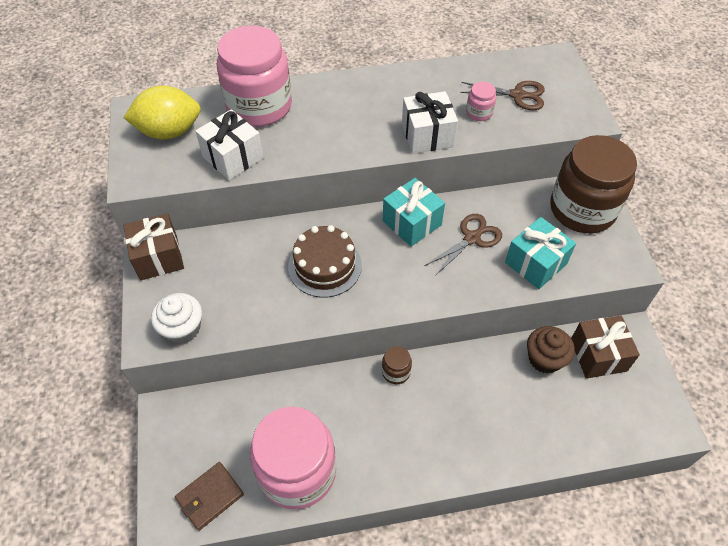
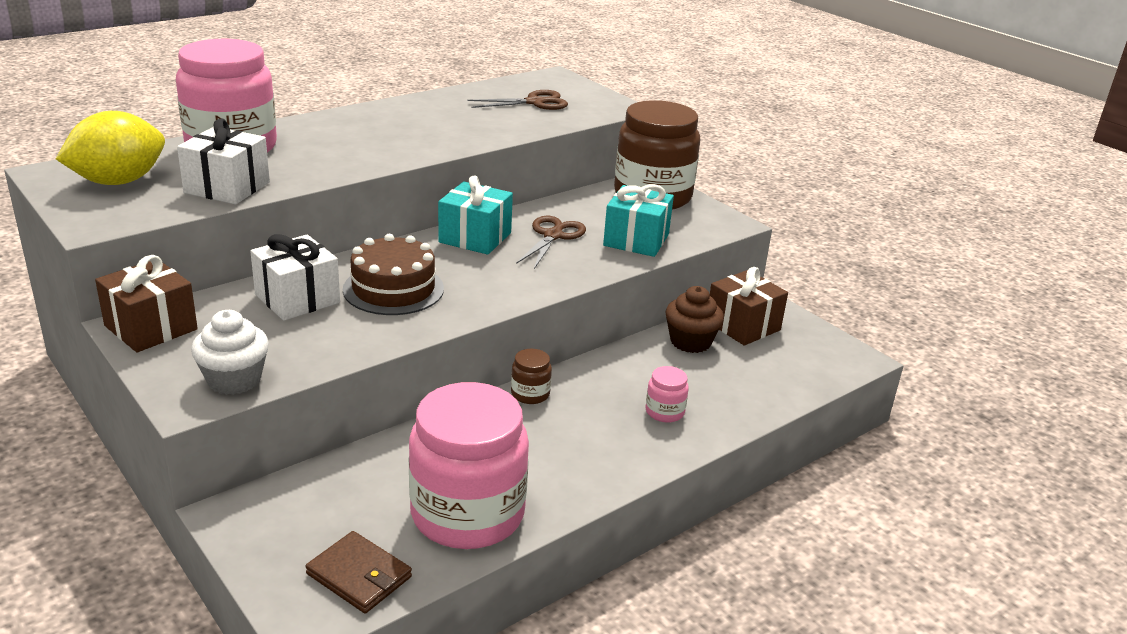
camera: 30 degrees left, 25 degrees down
(210, 496) = (359, 575): brown wallet -> brown wallet turned 75 degrees counterclockwise
(427, 135) = (459, 139): white gift -> white gift (297, 298)
(479, 113) = (503, 118): pink jar -> pink jar (664, 412)

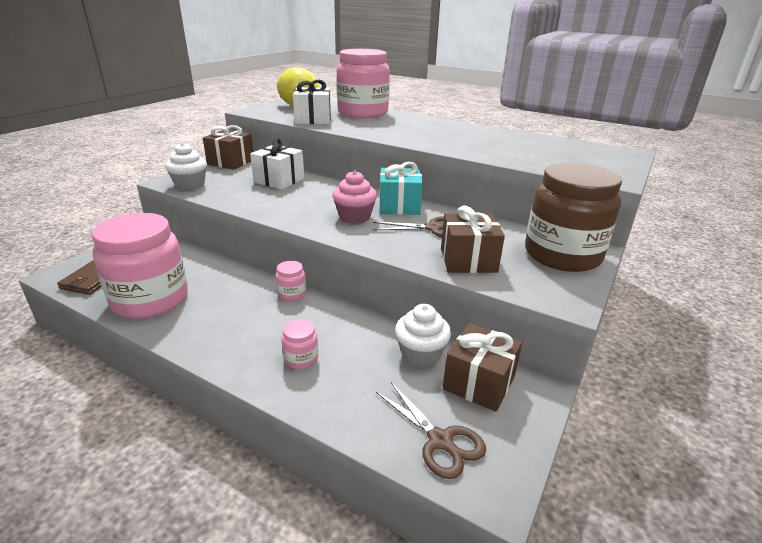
camera: 70 degrees right, 0 degrees up
(393, 289) = (309, 198): brown cake -> none
(485, 272) = (354, 217): none -> pink cupcake
(530, 394) = (292, 294): brown jar -> pink jar
(535, 102) = (559, 154): brown scissors -> brown scissors (440, 441)
(636, 240) = (468, 260): turquoise gift -> brown gift
(690, 342) = (420, 354): brown cupcake -> white cupcake

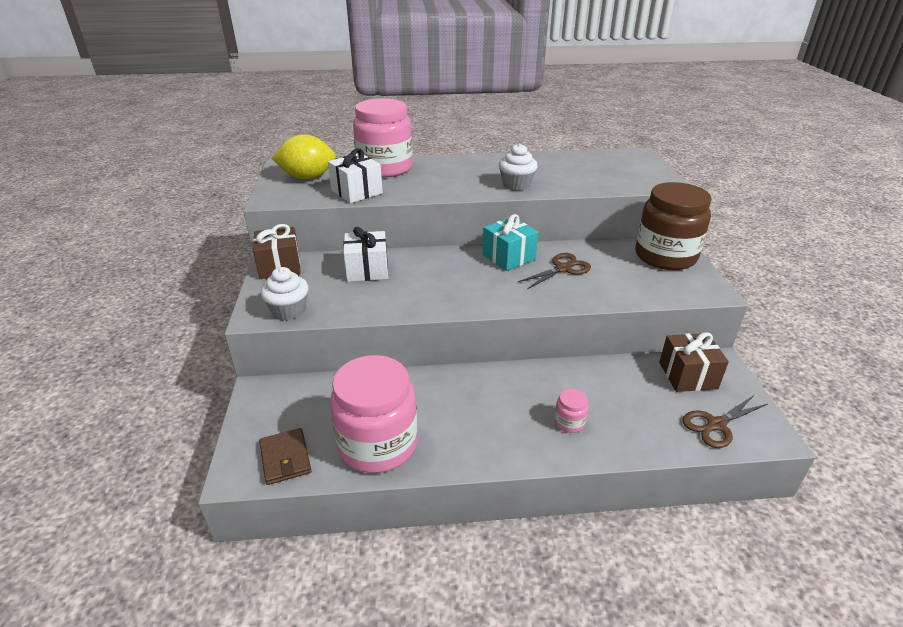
camera: 35 degrees left, 5 degrees up
(292, 294) = (486, 375): pink jar -> none
(354, 217) = (493, 282): pink cupcake -> none
(420, 354) = (634, 375): white cupcake -> white cupcake (516, 185)
(440, 441) = (716, 425): brown scissors -> brown scissors turned 135 degrees clockwise
(468, 260) = (622, 287): brown gift -> none

